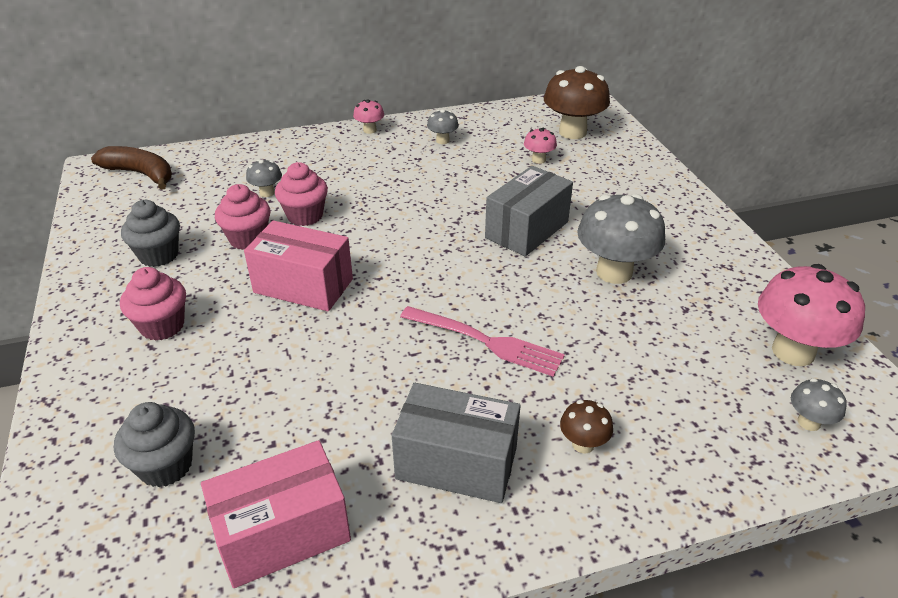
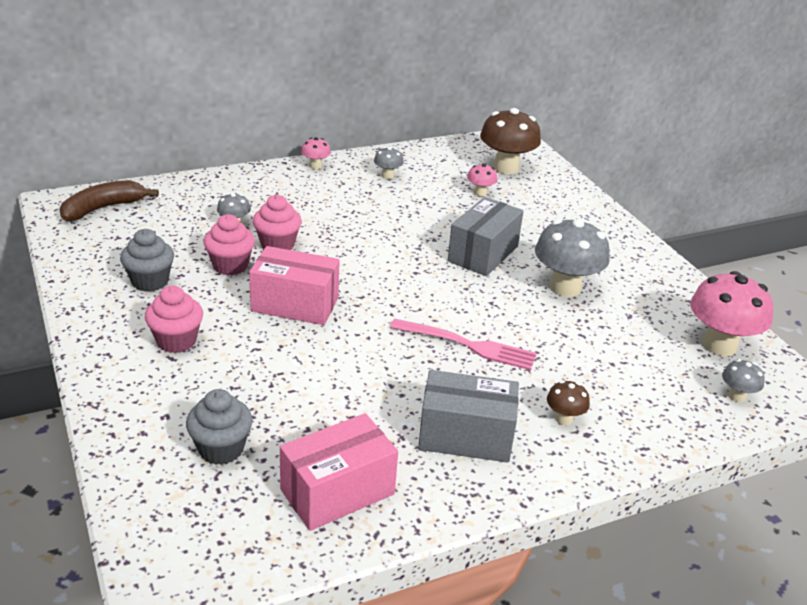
camera: 10 degrees left, 5 degrees down
(141, 174) = (103, 208): brown banana -> brown banana turned 60 degrees counterclockwise

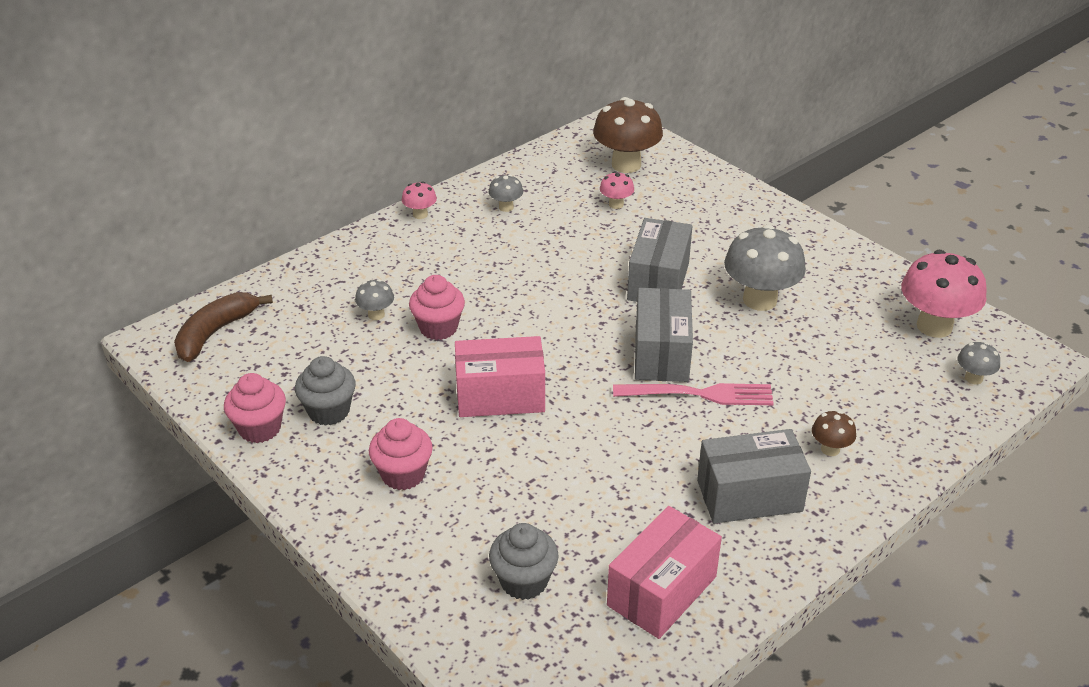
camera: 15 degrees left, 5 degrees up
(230, 266) = (403, 368): pink cupcake -> pink cupcake (260, 428)
(453, 307) = (661, 354): none -> grey box

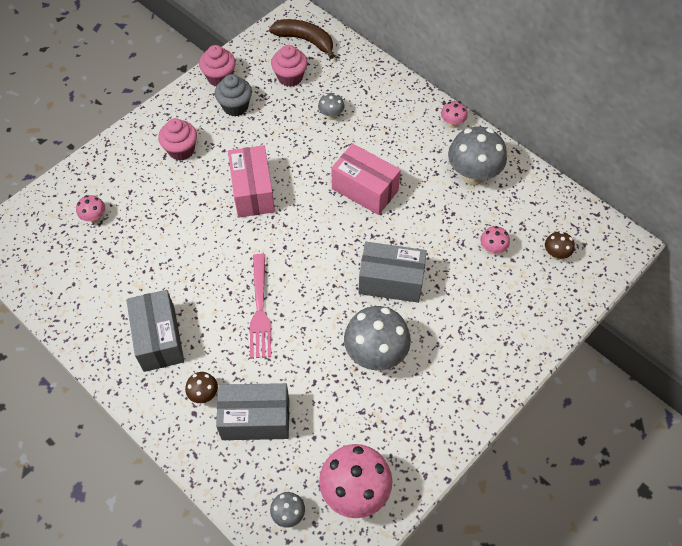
camera: 85 degrees right, 20 degrees up
(438, 328) = (320, 150): pink cupcake -> pink cupcake (290, 77)
(506, 207) = (473, 175): grey mushroom -> grey mushroom, size x2.08
(524, 581) = (95, 218): grey cupcake -> pink mushroom
(626, 164) = (555, 254): brown mushroom -> brown mushroom, size x0.48
(661, 354) = (303, 285): grey box -> grey box (255, 419)
(662, 591) = (82, 288): pink box -> pink box (365, 189)

